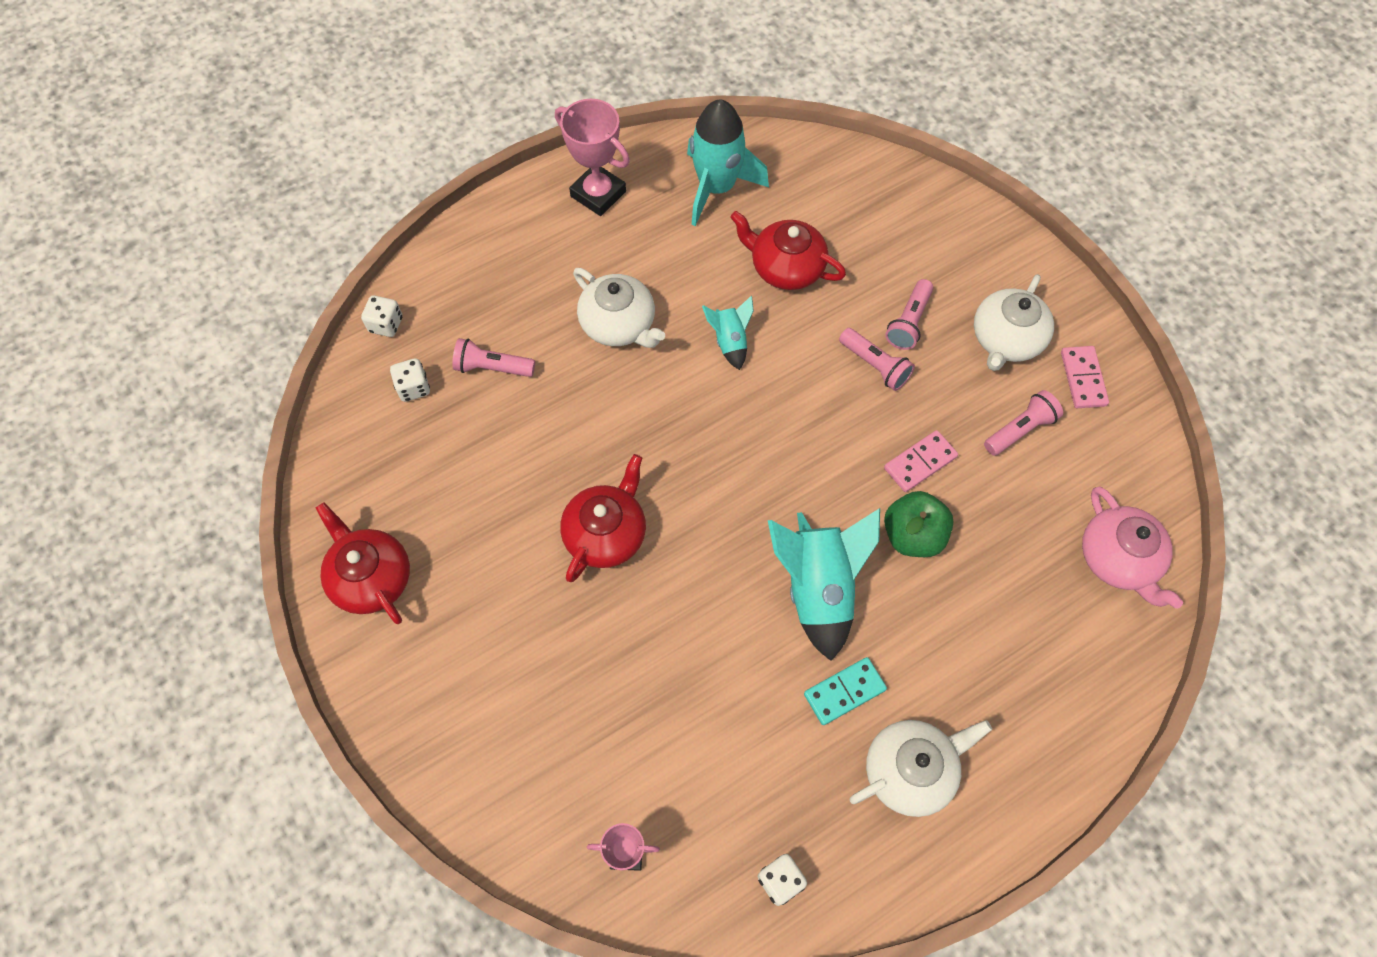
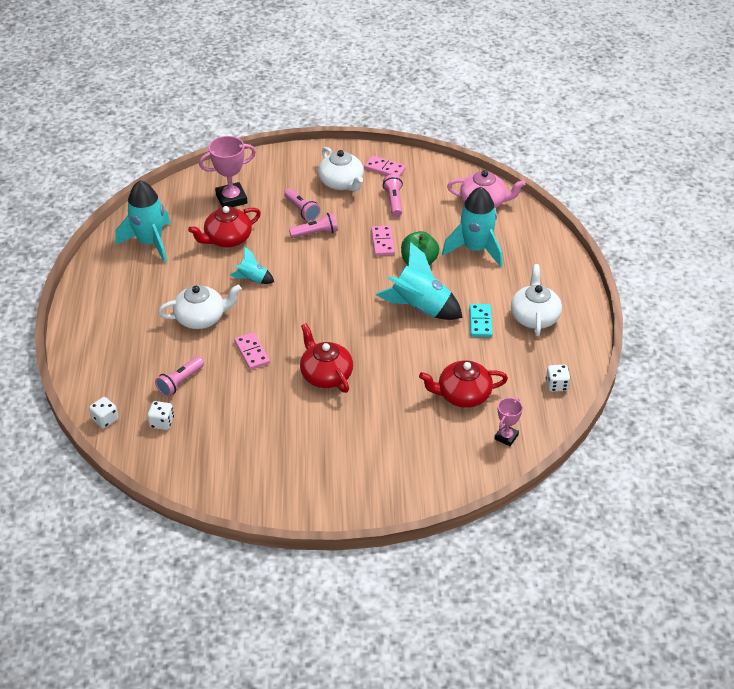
camera: 60 degrees left, 20 degrees down
(371, 577) = (271, 486): red teapot -> red teapot (463, 395)
(593, 419) = (252, 352): none -> pink domino
(598, 194) = (105, 291): pink trophy -> pink trophy (231, 199)
(1000, 602) = (475, 249): none -> turquoise rocket

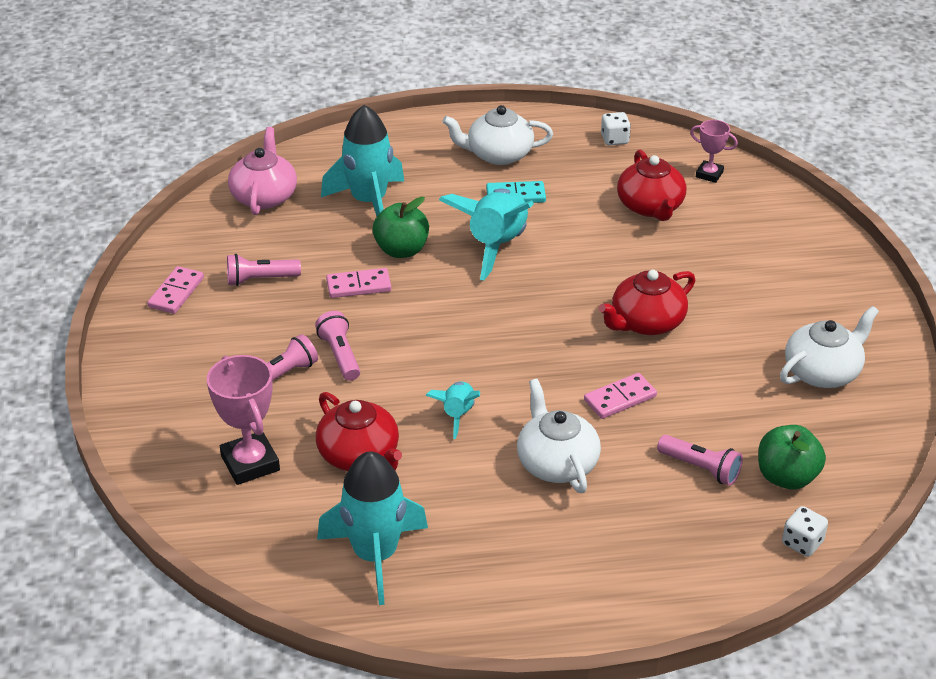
camera: 95 degrees left, 5 degrees down
(162, 422) = (786, 477): white dice -> green apple
(341, 183) = (211, 336): white teapot -> white teapot (823, 372)

